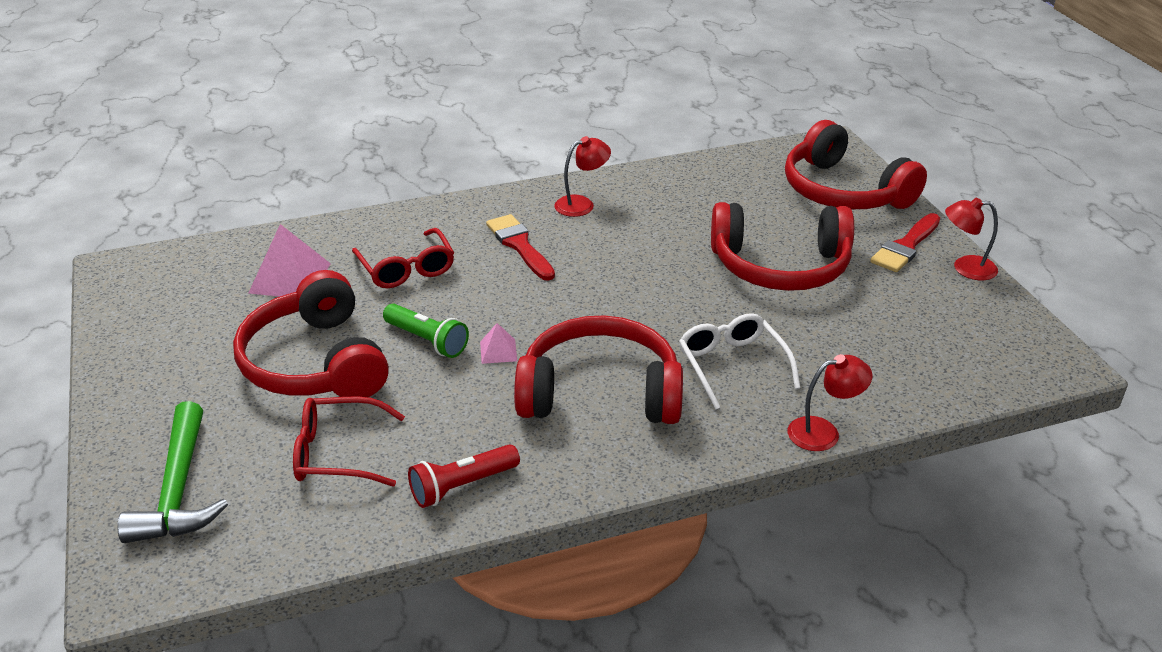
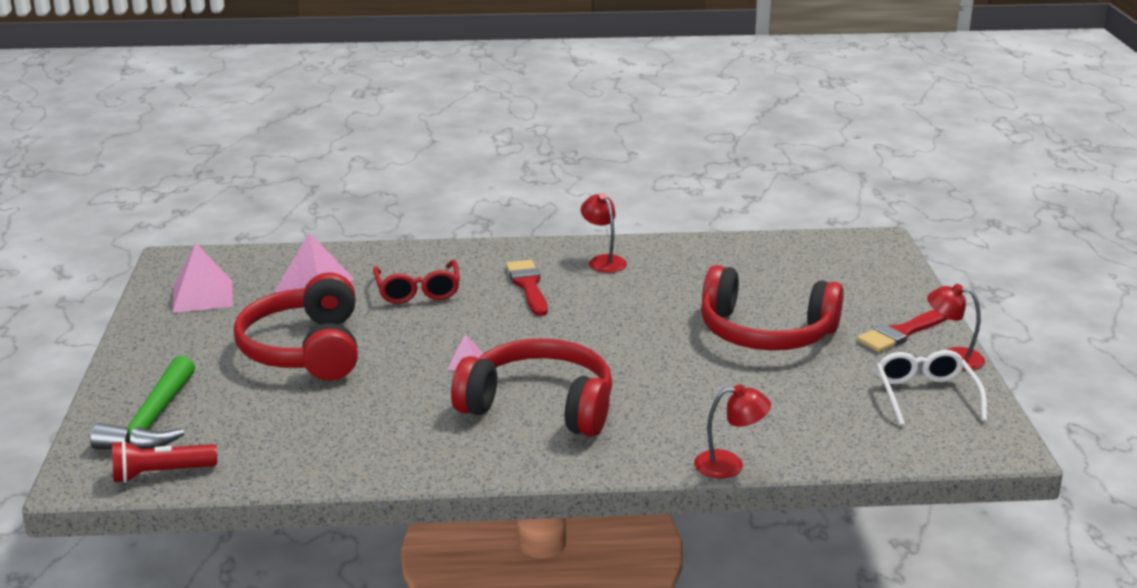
camera: 15 degrees right, 10 degrees down
(168, 311) = (202, 296): none -> pink pyramid
(338, 453) = (292, 416): red glasses -> none
(427, 340) = (408, 346): green flashlight -> none
(462, 486) = (383, 454): red flashlight -> red flashlight (161, 473)
(582, 204) = (603, 261): red lamp -> red lamp turned 105 degrees counterclockwise
(732, 366) = (673, 403): white glasses -> white glasses (926, 396)
(843, 191) = (866, 280): red headphones -> none

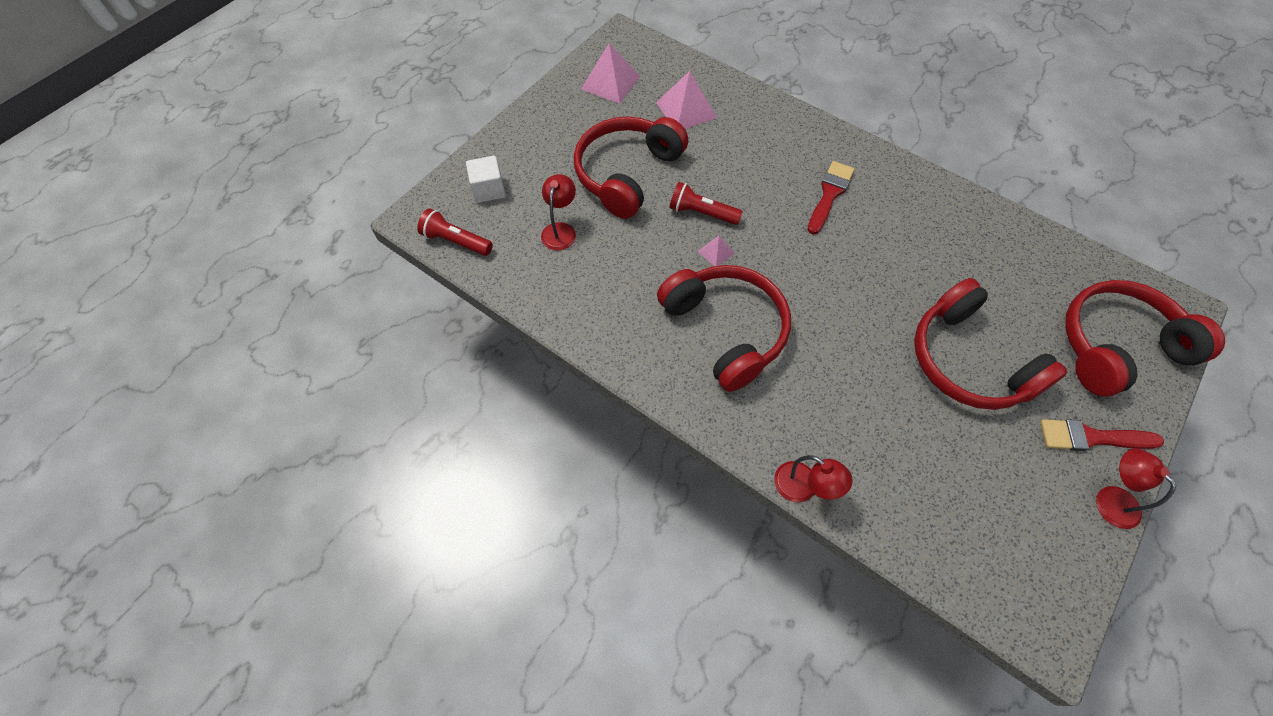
camera: 40 degrees right, 35 degrees up
(152, 422) = (489, 190): green hammer -> white cube
(418, 291) = (748, 155): red glasses -> none
(419, 344) = (702, 213): none -> red flashlight
(603, 261) = (912, 198): red lamp -> red lamp (560, 230)
(859, 278) = (1116, 346): none -> red headphones
(926, 396) = (1039, 527): white glasses -> none

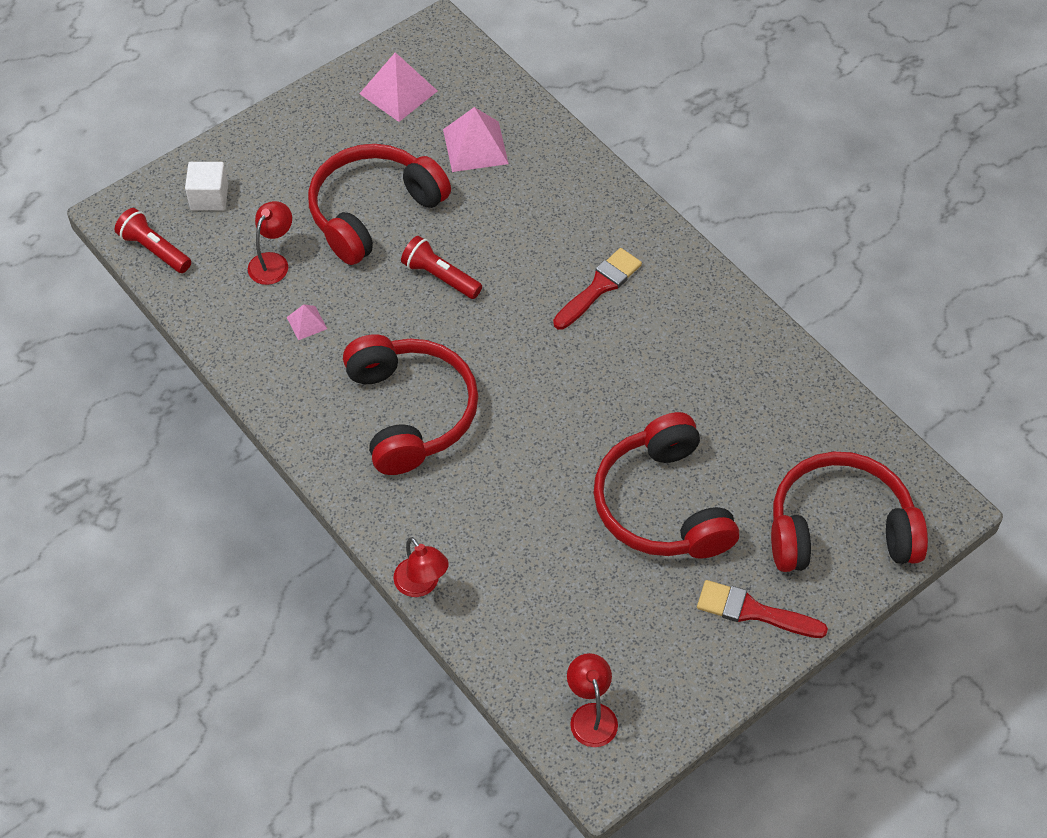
camera: 15 degrees right, 5 degrees down
(716, 252) = (437, 325): pink pyramid -> pink pyramid (306, 323)
(1110, 498) = (737, 672): red lamp -> red lamp (591, 715)

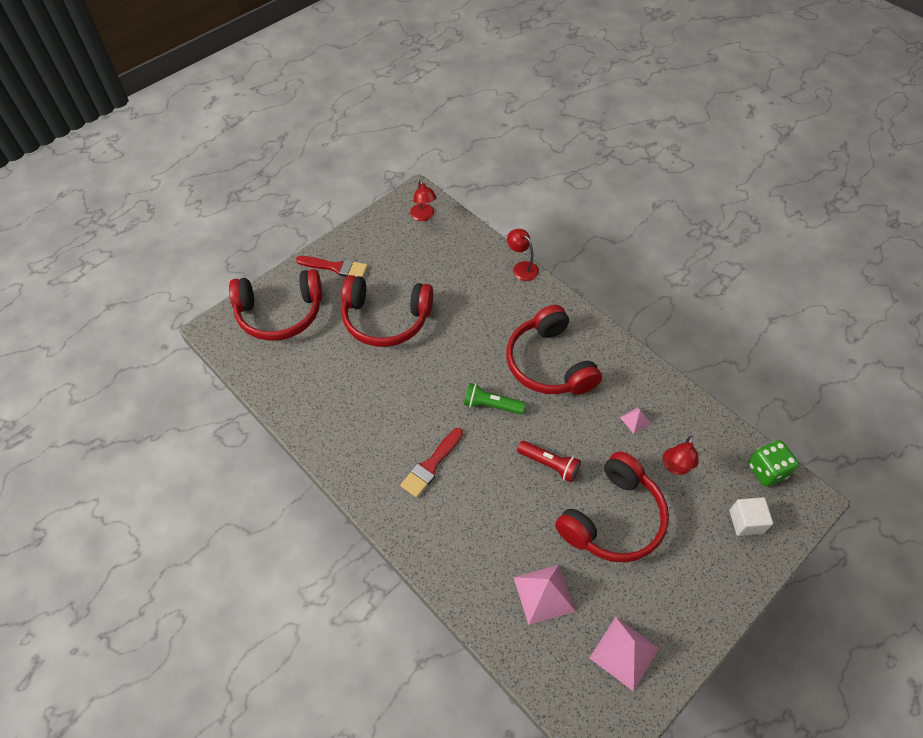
camera: 175 degrees right, 0 degrees up
(154, 250) = (767, 470): red flashlight -> green dice
(507, 358) = (491, 405): none -> green flashlight
(662, 505) = (386, 319): red headphones -> red headphones turned 120 degrees clockwise

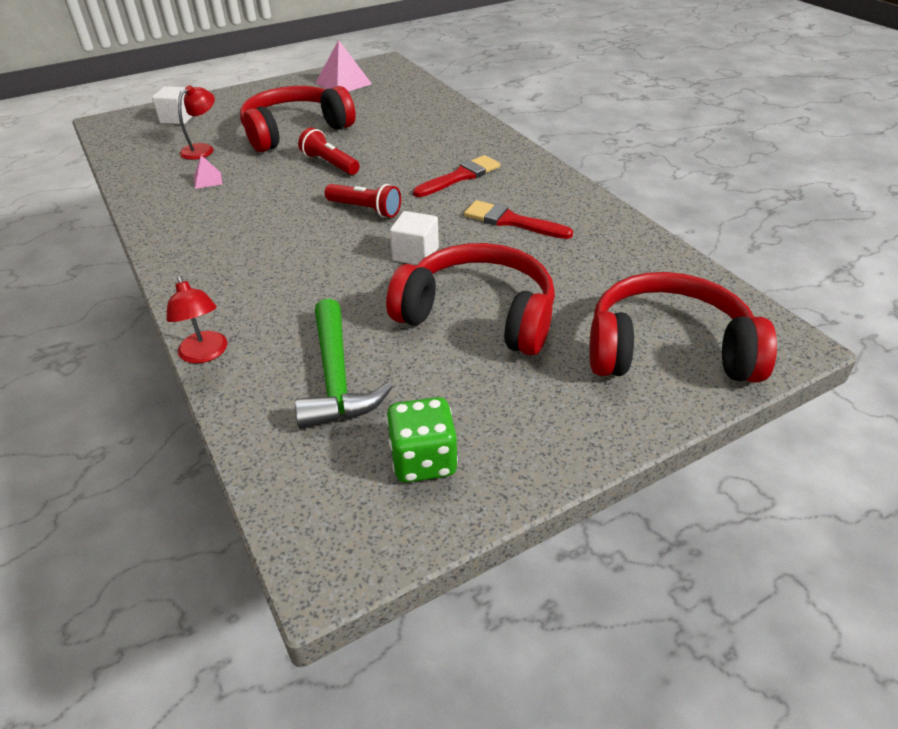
camera: 165 degrees left, 15 degrees down
(336, 267) = (560, 412): red brush -> red brush (511, 221)
(423, 216) = (337, 496): red lamp -> none
(438, 363) = (415, 254): none -> white cube
(448, 266) = (337, 378): none -> green hammer
(491, 405) = (365, 209): green flashlight -> red flashlight
(544, 594) = (388, 107): pink pyramid -> none
(549, 363) = (263, 235): red headphones -> none
(767, 470) = (118, 139): green dice -> green dice (423, 460)

